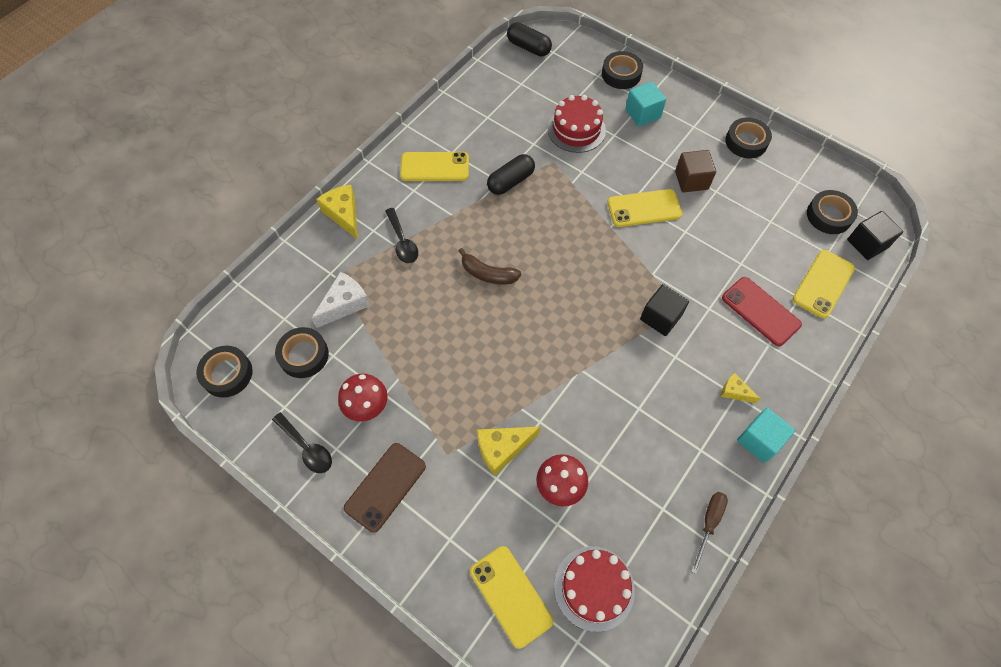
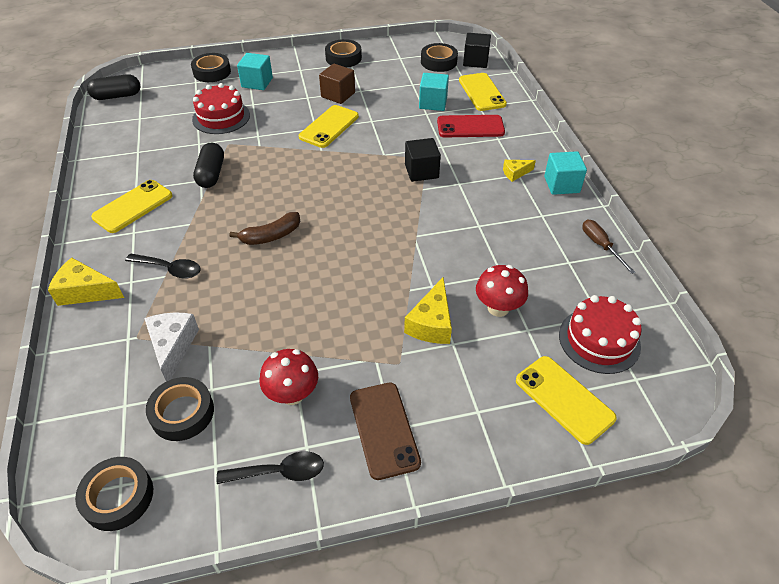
camera: 50 degrees left, 15 degrees down
(511, 596) = (564, 399): yellow phone -> yellow phone turned 45 degrees clockwise
(761, 257) = (433, 103): none -> turquoise cube

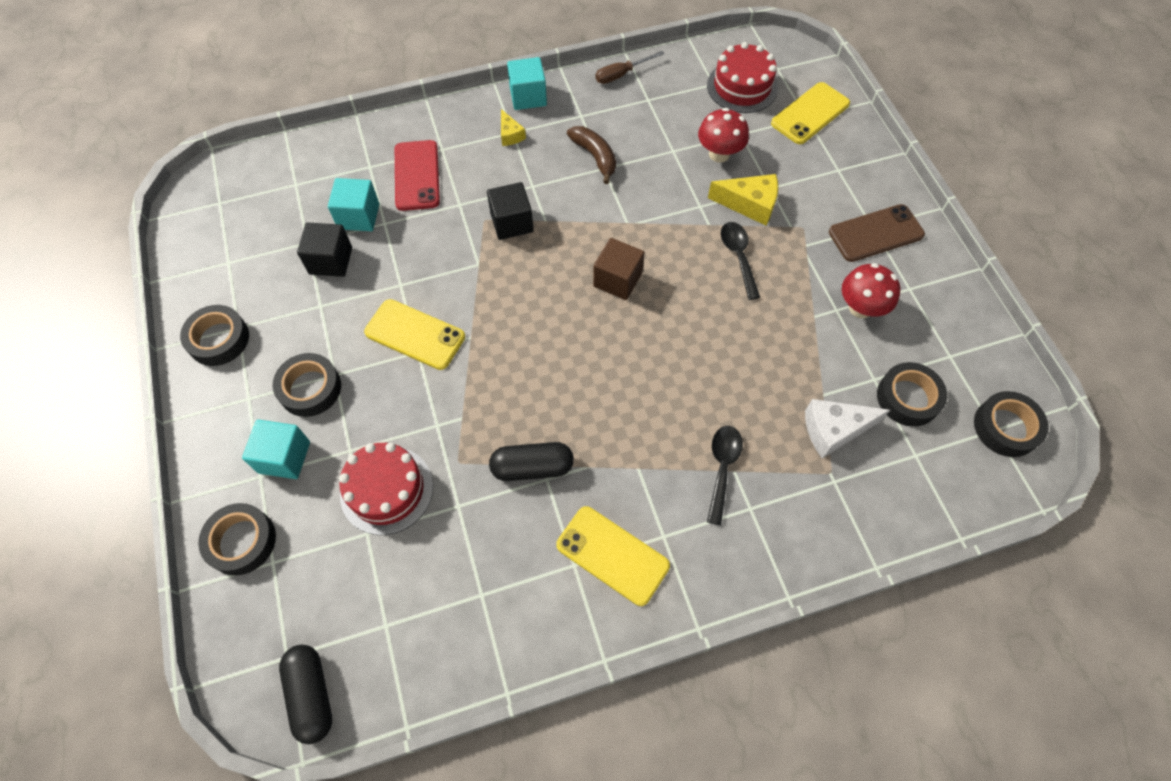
camera: 95 degrees left, 15 degrees up
(86, 291) = (777, 558): yellow cheese -> none
(271, 236) = (648, 367): brown banana -> brown banana (595, 157)
(279, 472) = (939, 305): black spoon -> black spoon (738, 257)
(338, 95) = (330, 334): brown cube -> brown cube (617, 280)
(438, 62) = (247, 213): black tape -> black tape (310, 388)
(475, 61) = (251, 170): black cube -> black cube (331, 261)
(482, 92) = (335, 164): yellow phone -> none

